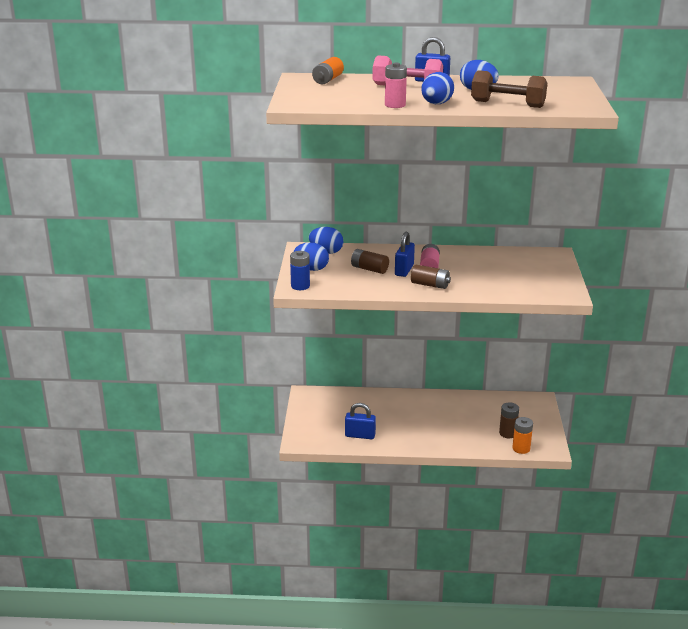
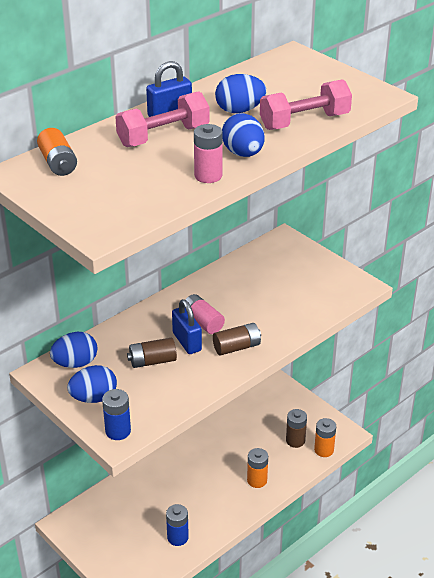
camera: 45 degrees left, 10 degrees up
(360, 435) = (177, 537): blue padlock -> blue battery
(450, 438) = (257, 480): none -> orange battery
(507, 104) = (304, 121): brown dumbbell -> pink dumbbell

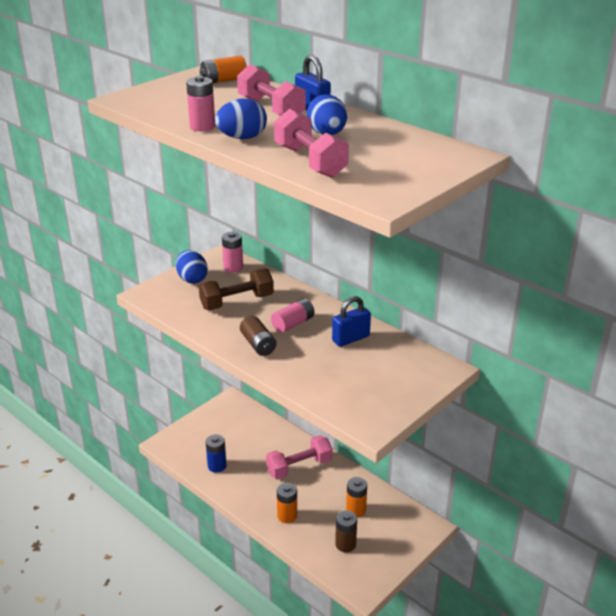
camera: 85 degrees right, 5 degrees down
(75, 363) = (233, 267): blue egg -> pink battery
(118, 431) = (153, 293): blue battery -> none
(152, 361) = (237, 302): brown battery -> brown dumbbell
(187, 342) = (264, 317): blue padlock -> blue padlock (351, 339)
(189, 467) = (299, 467): none -> pink dumbbell
(324, 450) = (335, 569): orange battery -> orange battery (356, 510)

